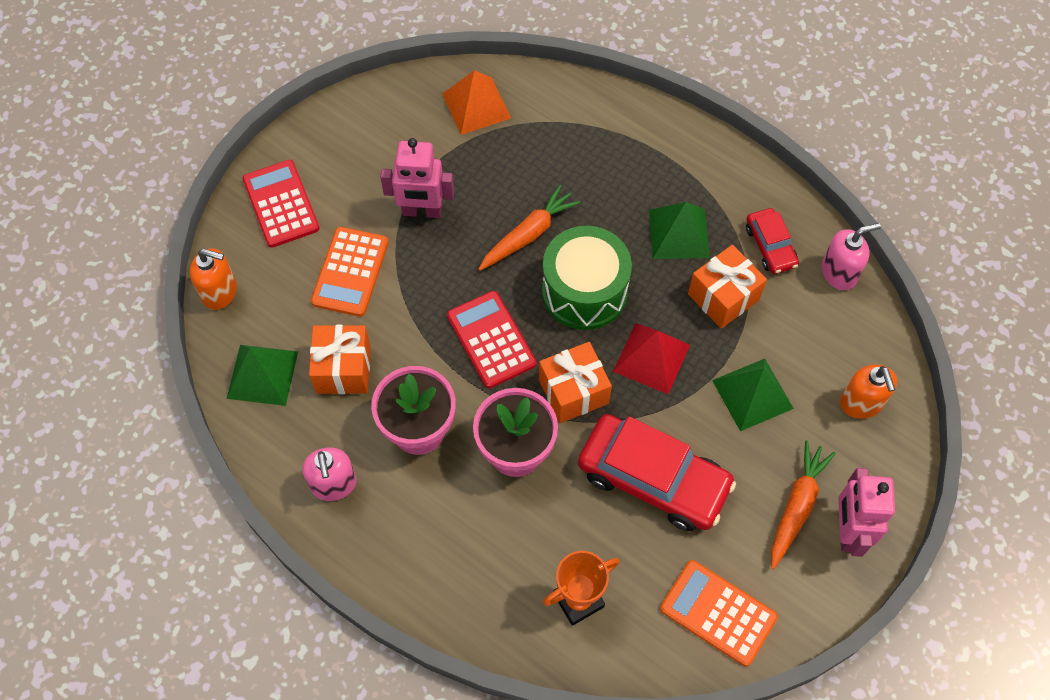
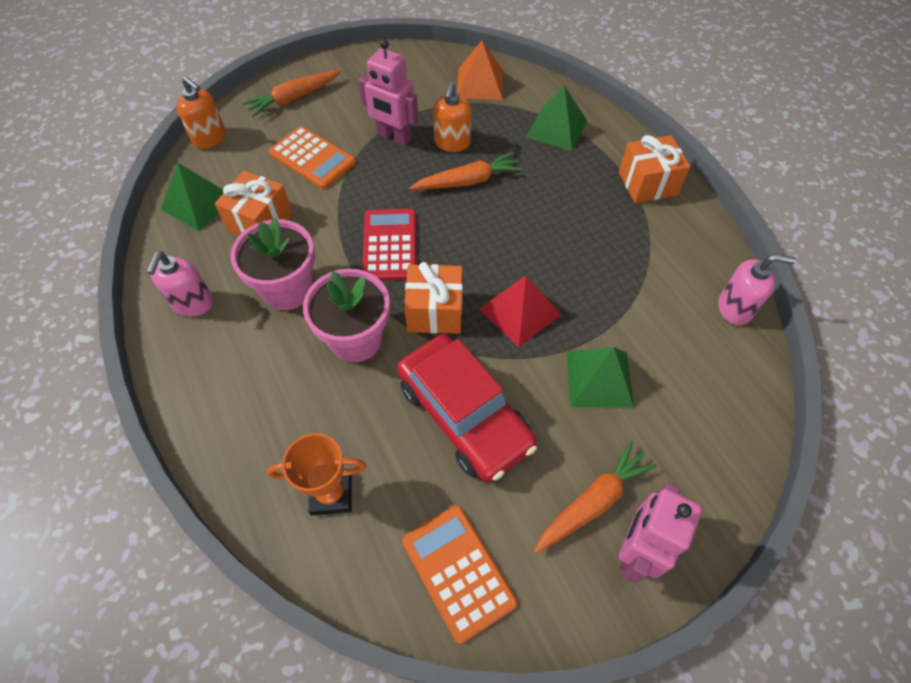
camera: 25 degrees right, 5 degrees down
(281, 204) = (294, 98): red calculator -> orange carrot
(350, 272) = (312, 158): orange calculator -> orange calculator turned 90 degrees counterclockwise
(584, 291) = (490, 238): green drum -> none
(679, 233) = (597, 224): green pyramid -> green pyramid (557, 128)
(723, 297) = (612, 287): orange gift -> orange gift (647, 183)
(770, 246) = (677, 263): red car -> none
(861, 403) = (706, 431): orange soap dispenser -> orange soap dispenser (452, 143)

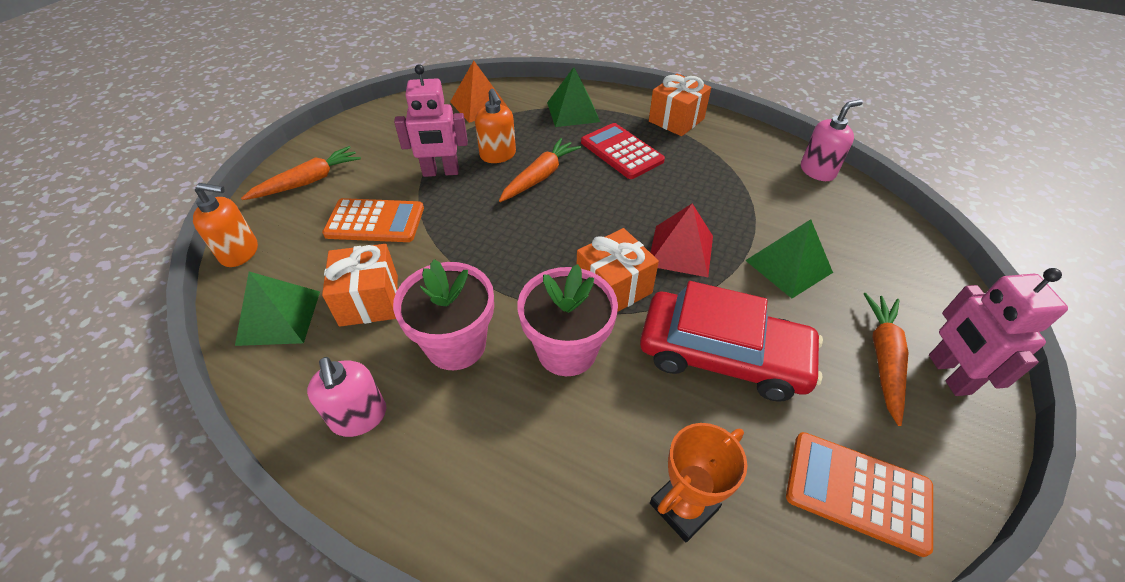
camera: 35 degrees left, 10 degrees down
(294, 98) = (308, 181): orange carrot -> orange carrot turned 150 degrees counterclockwise
(390, 245) = (521, 256): red calculator -> red calculator (621, 151)

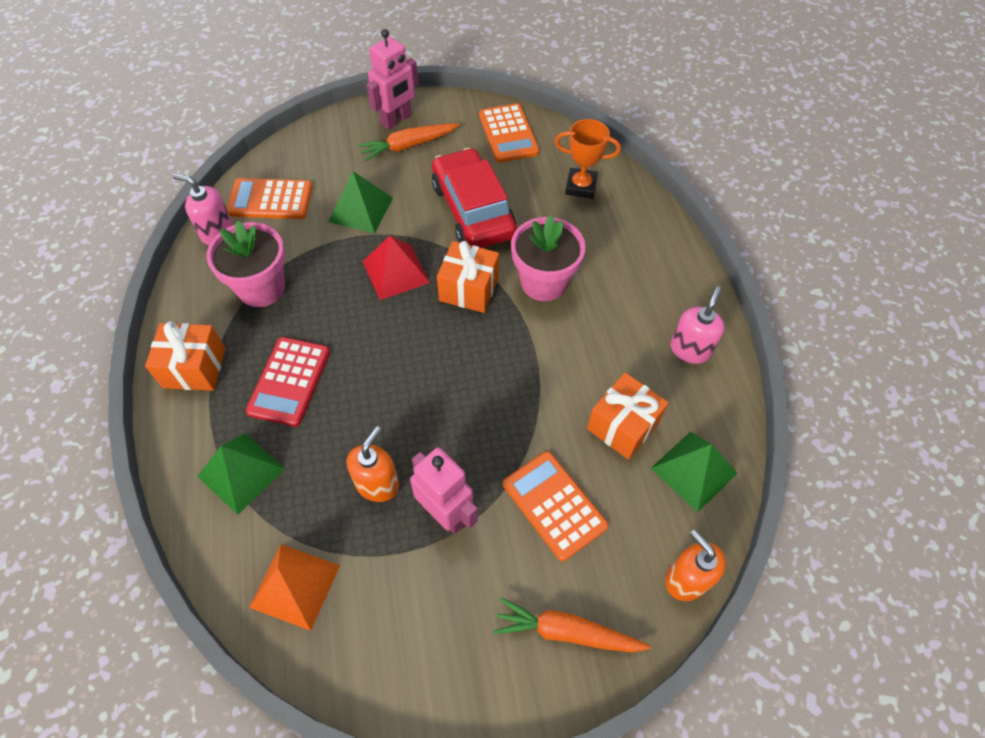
camera: 130 degrees left, 10 degrees up
(456, 345) = (599, 341): pink flower pot -> pink flower pot (261, 288)
(540, 177) = (382, 421): orange carrot -> none
(844, 214) = (270, 199): none -> orange calculator

